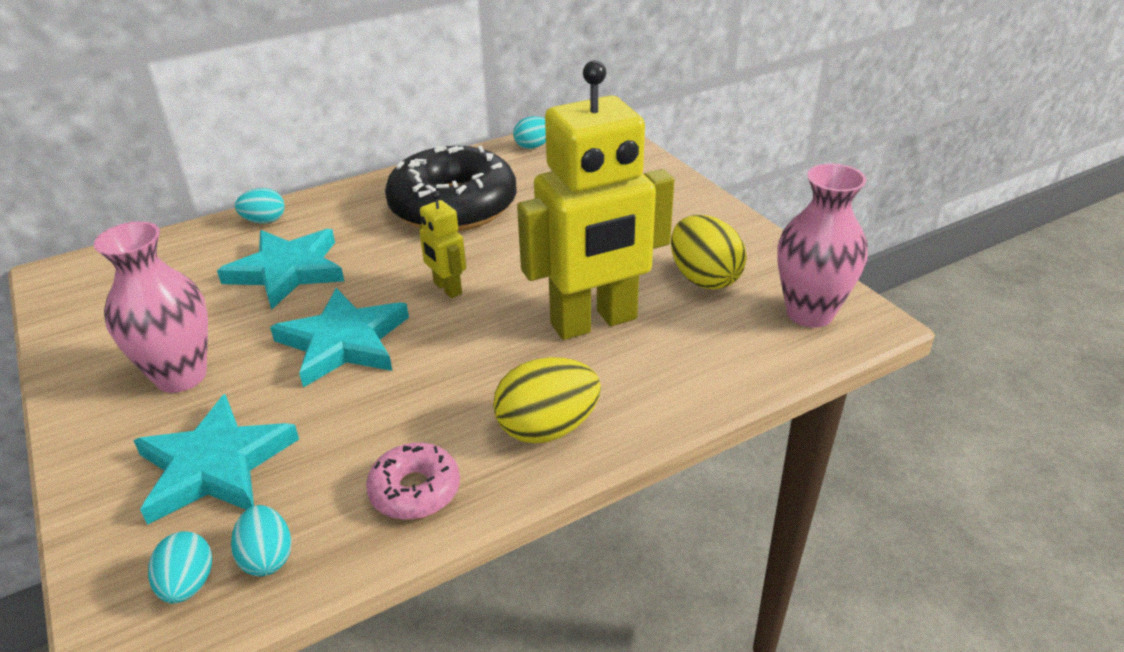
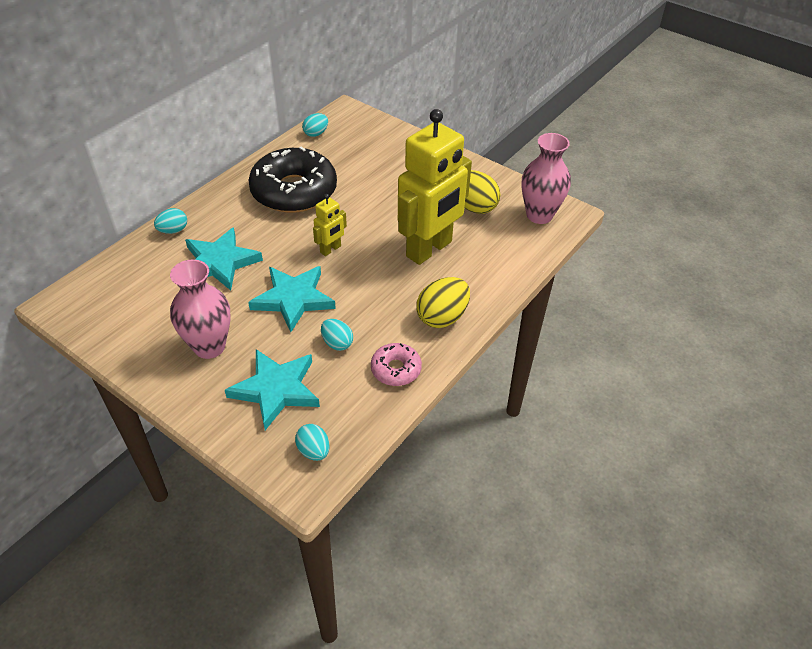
camera: 25 degrees left, 10 degrees up
(267, 557) = (344, 425): turquoise egg -> turquoise egg (337, 343)
(447, 289) = (331, 249): yellow robot -> yellow robot turned 75 degrees counterclockwise

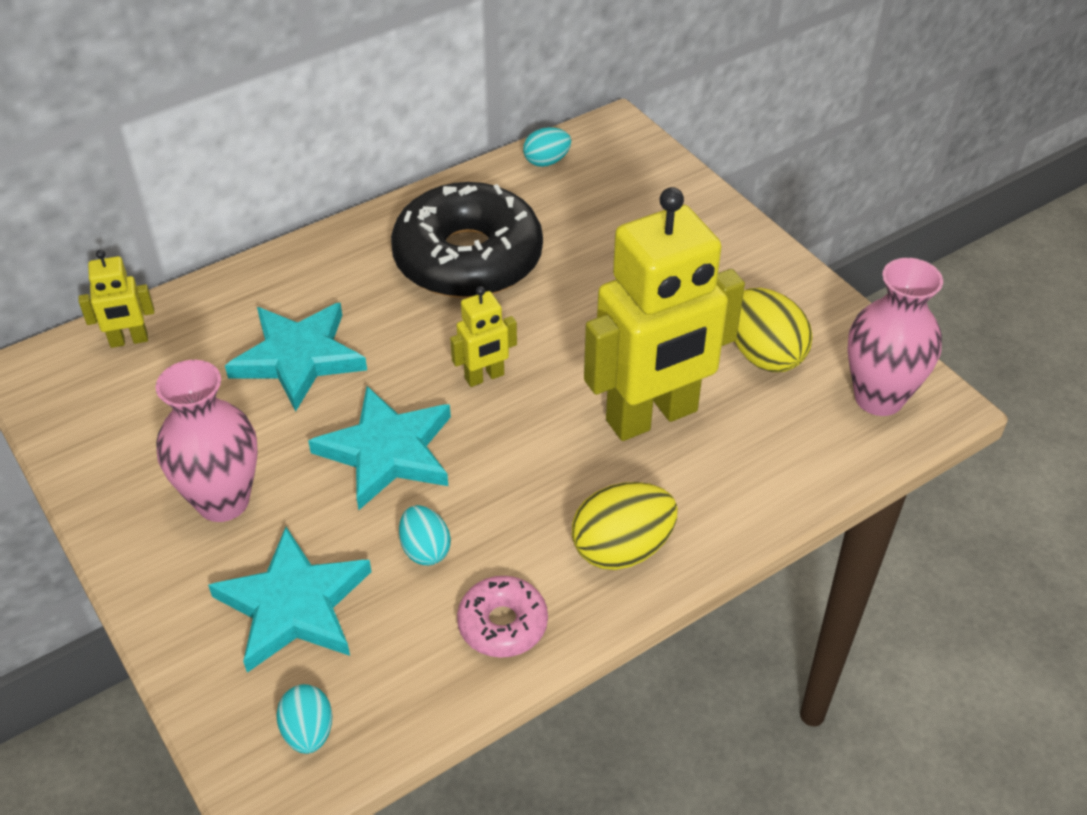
camera: 20 degrees right, 0 degrees up
(112, 275) = (129, 340): none -> yellow robot
(173, 230) = (251, 286): turquoise egg -> none

